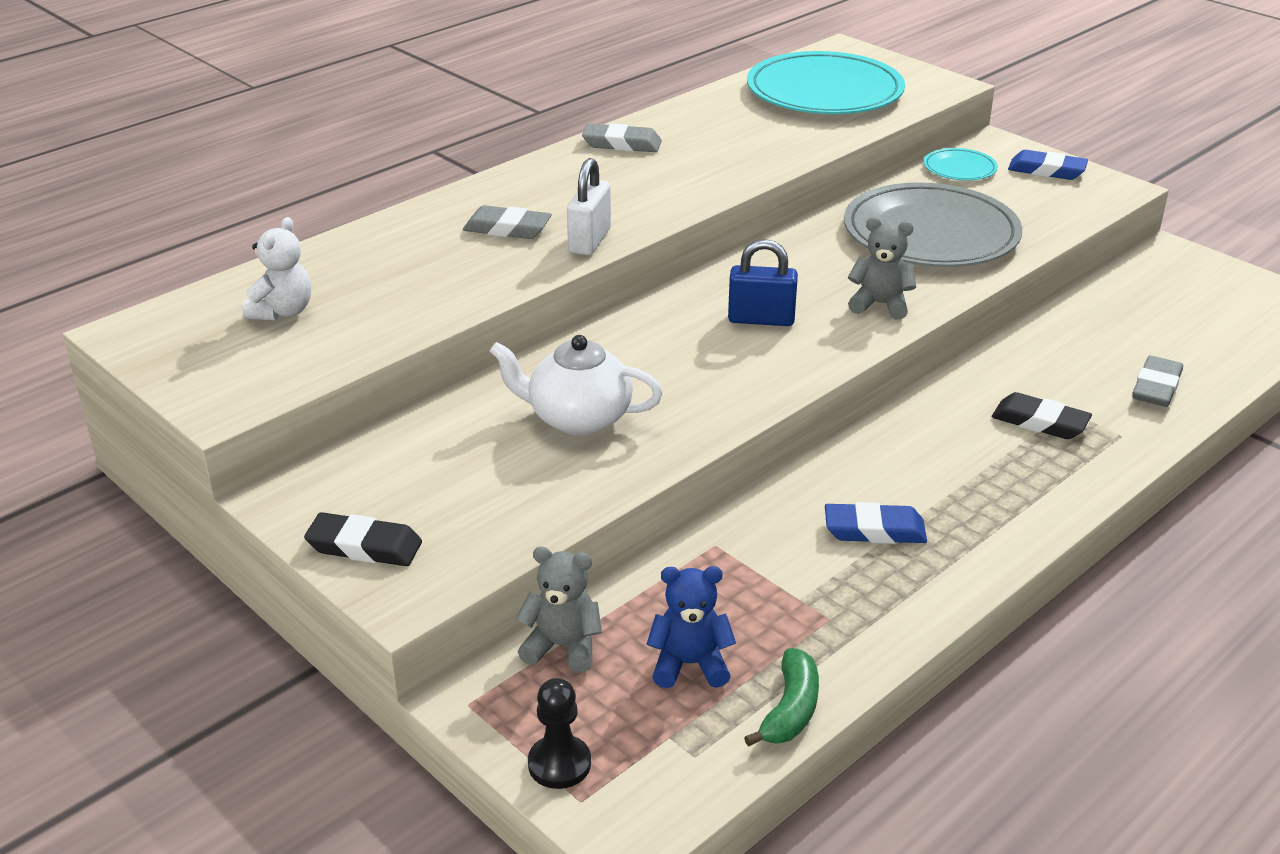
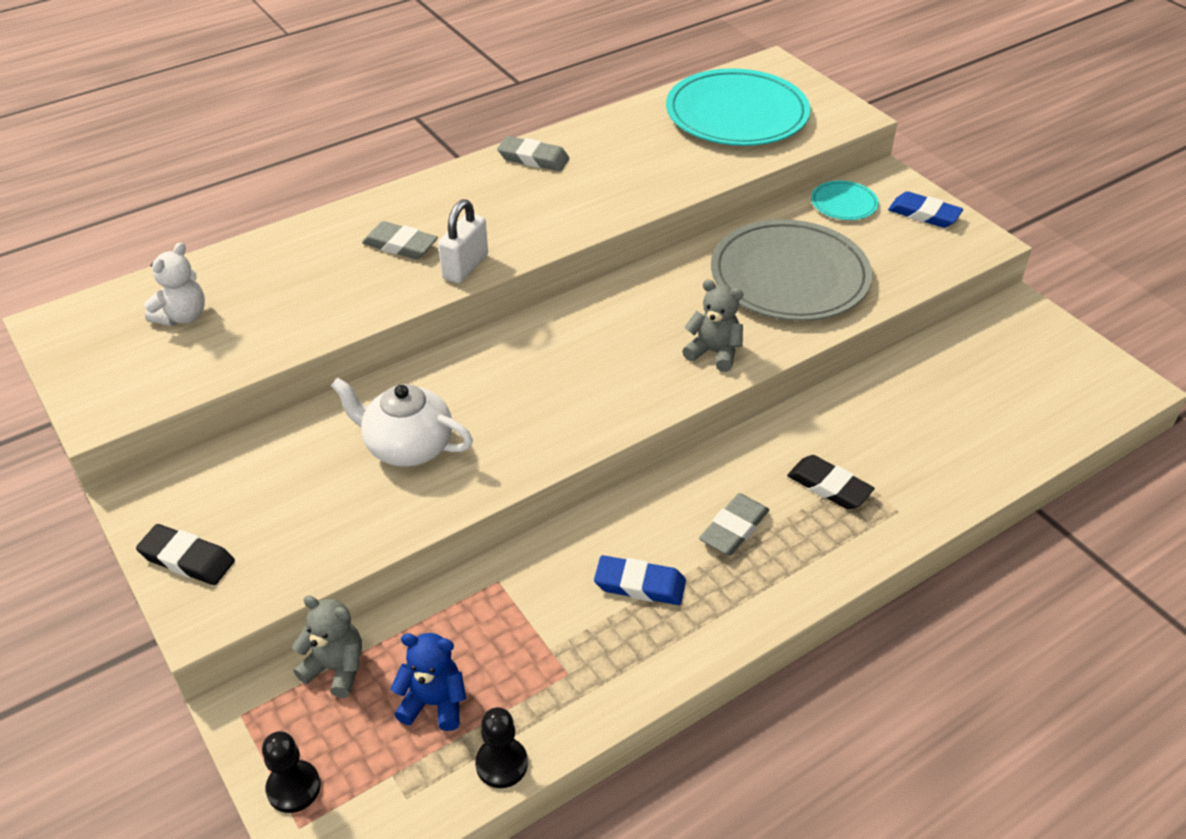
camera: 10 degrees right, 10 degrees up
(761, 319) = (602, 357): blue padlock -> none
(790, 710) = (501, 764): green banana -> black pawn
(1156, 387) = (950, 461): grey eraser -> grey eraser (734, 528)

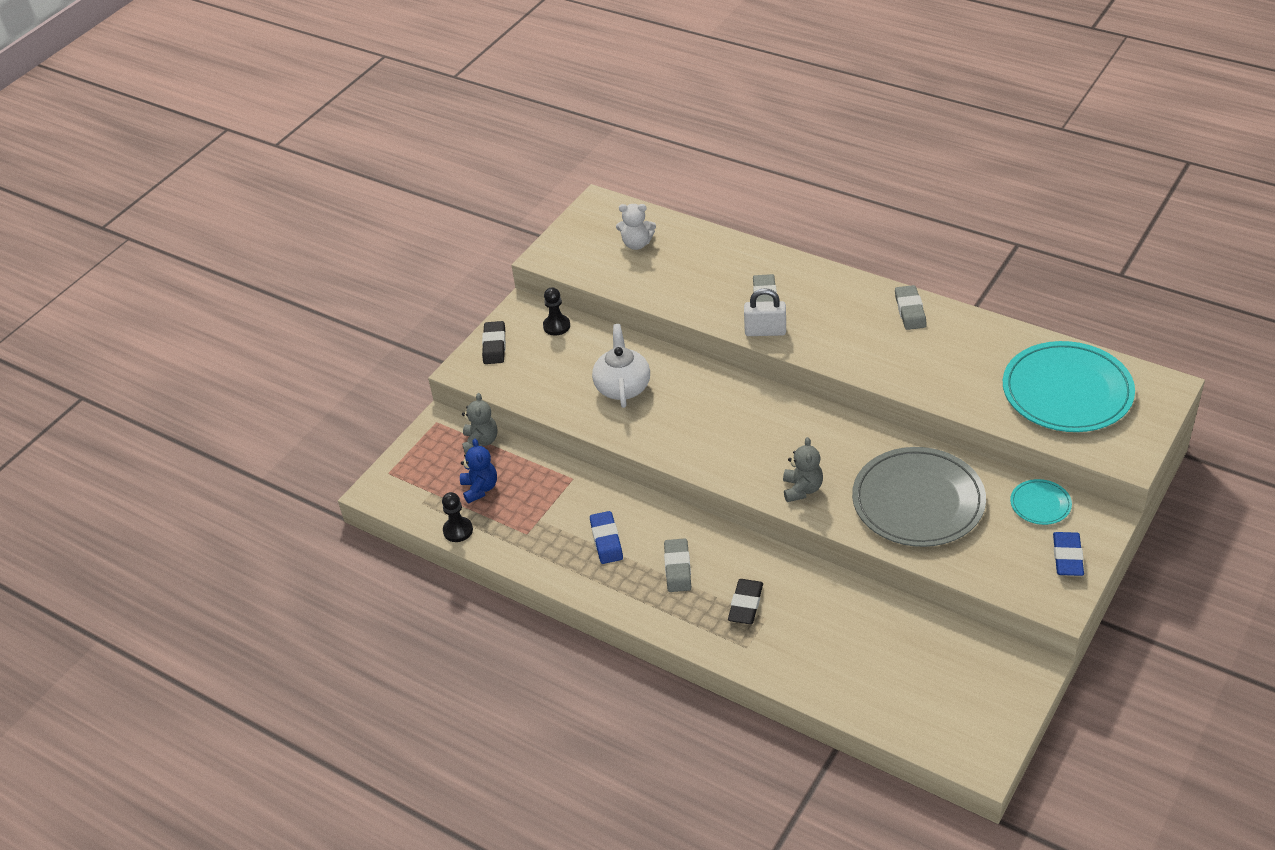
camera: 70 degrees right, 0 degrees up
(293, 787) = (407, 461): black pawn -> black pawn (556, 326)
(734, 528) = (677, 568): grey eraser -> grey eraser turned 75 degrees clockwise

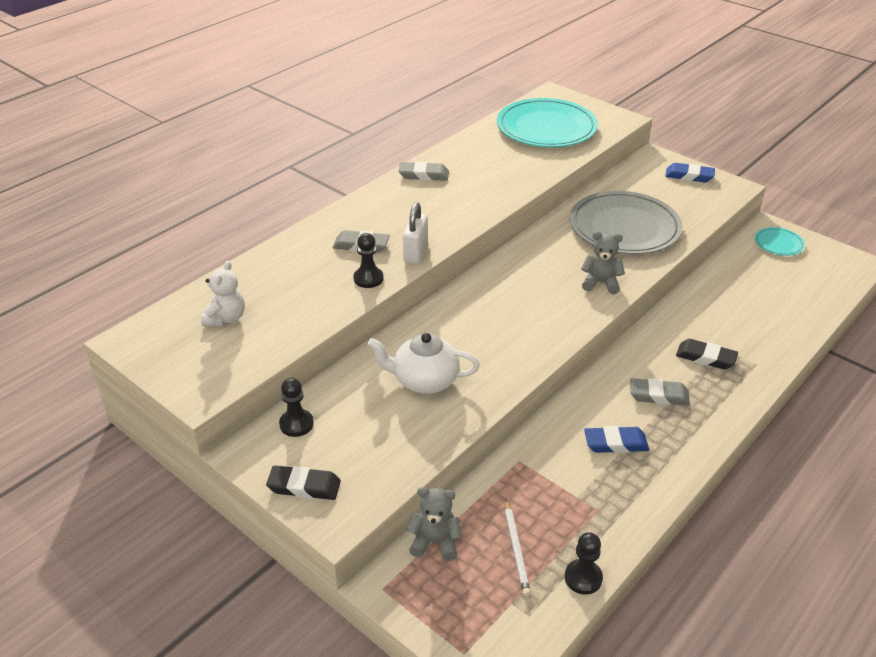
camera: 85 degrees left, 5 degrees down
(480, 488) = (516, 549): blue teddy bear -> white pencil
(714, 310) = (368, 278): none -> black pawn
(1040, 504) = (635, 177): turquoise plate -> turquoise plate (778, 243)

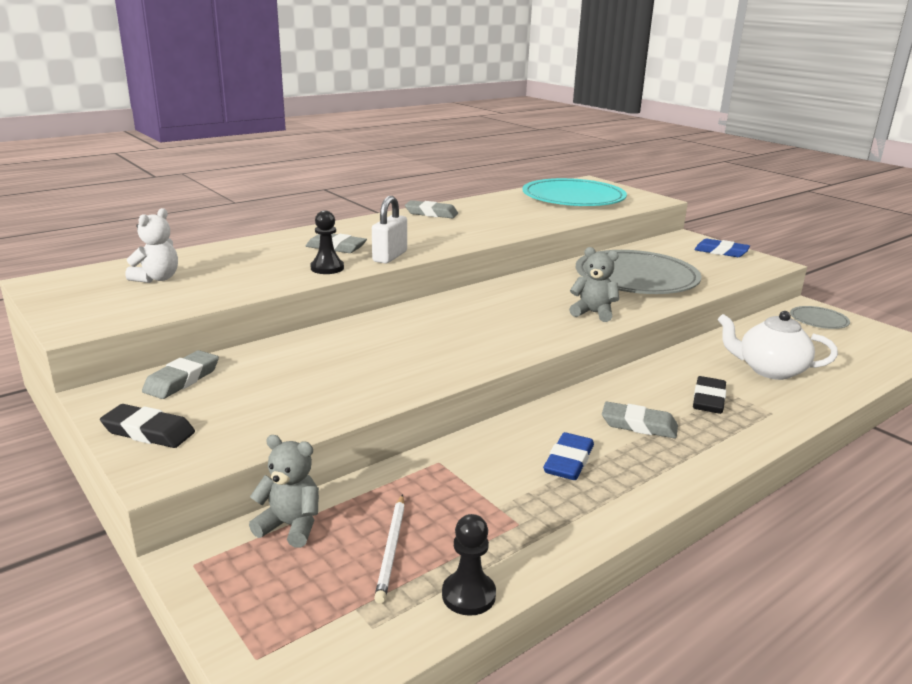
camera: 10 degrees right, 15 degrees down
(296, 424) = (182, 380): black pawn -> grey eraser
(424, 380) = (350, 363): white teapot -> white teapot (769, 370)
(615, 443) = (568, 461): blue eraser -> blue eraser turned 75 degrees counterclockwise
(705, 357) = (708, 399): black eraser -> black eraser turned 75 degrees clockwise
(778, 243) = (818, 320): turquoise plate -> grey plate

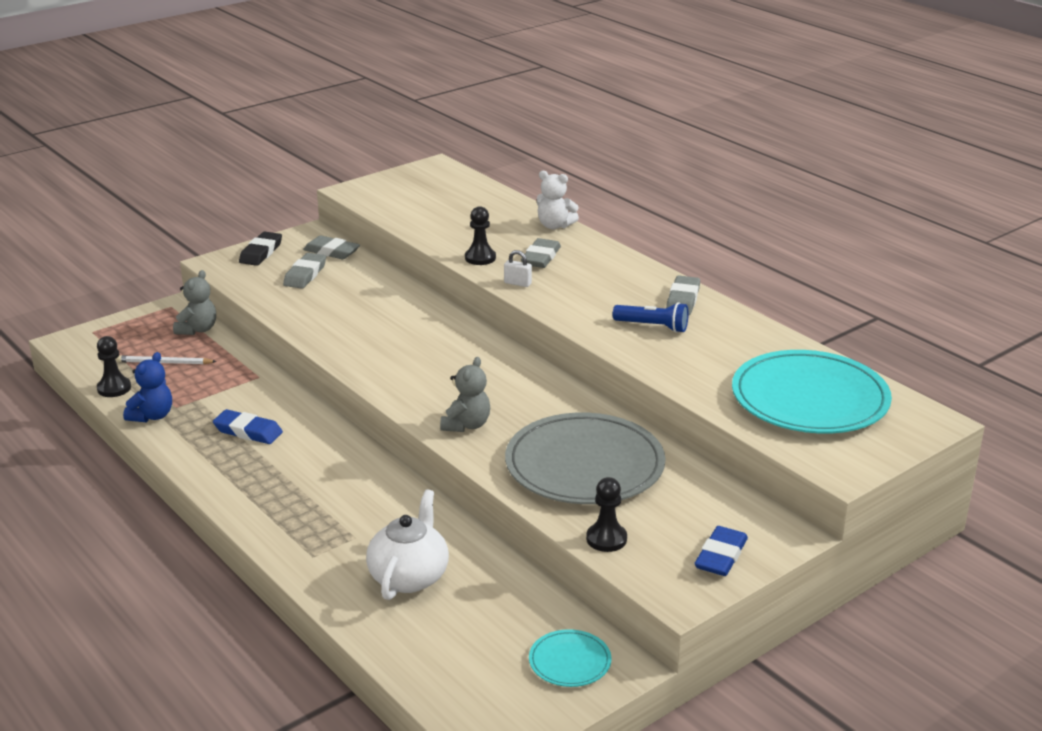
camera: 90 degrees right, 5 degrees up
(157, 278) = (447, 199): white teddy bear -> white teddy bear (554, 226)
(390, 257) = (517, 283): white padlock -> white padlock, size x0.58
(476, 223) = (652, 326): none -> blue flashlight
(545, 543) = (152, 416): none -> blue teddy bear
(639, 425) = (299, 471): grey eraser -> grey eraser (305, 275)
(708, 399) = (343, 519): black eraser -> none
(725, 276) = (606, 539): none -> black pawn
(818, 320) = (570, 661): grey plate -> turquoise plate

